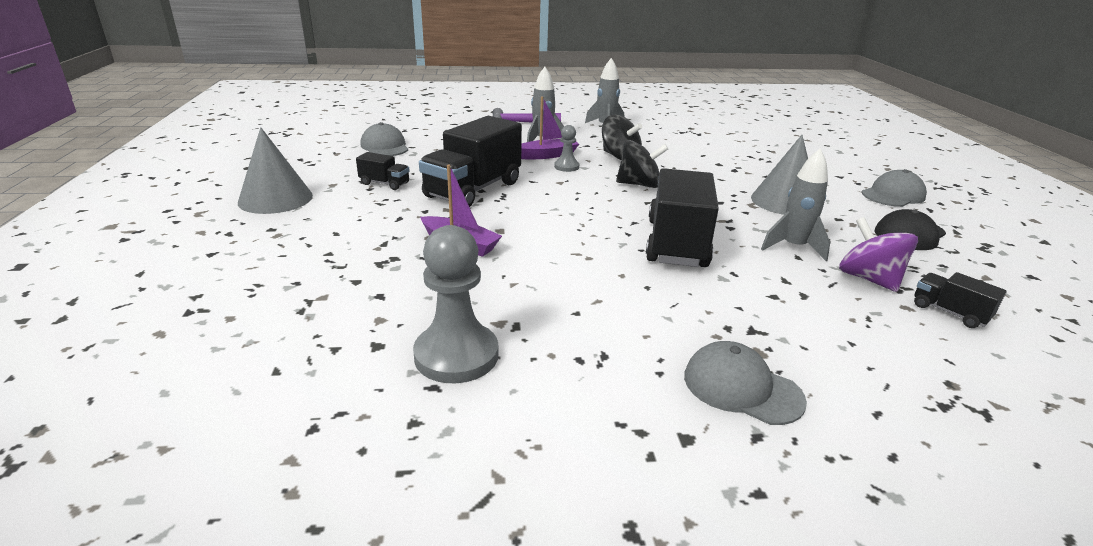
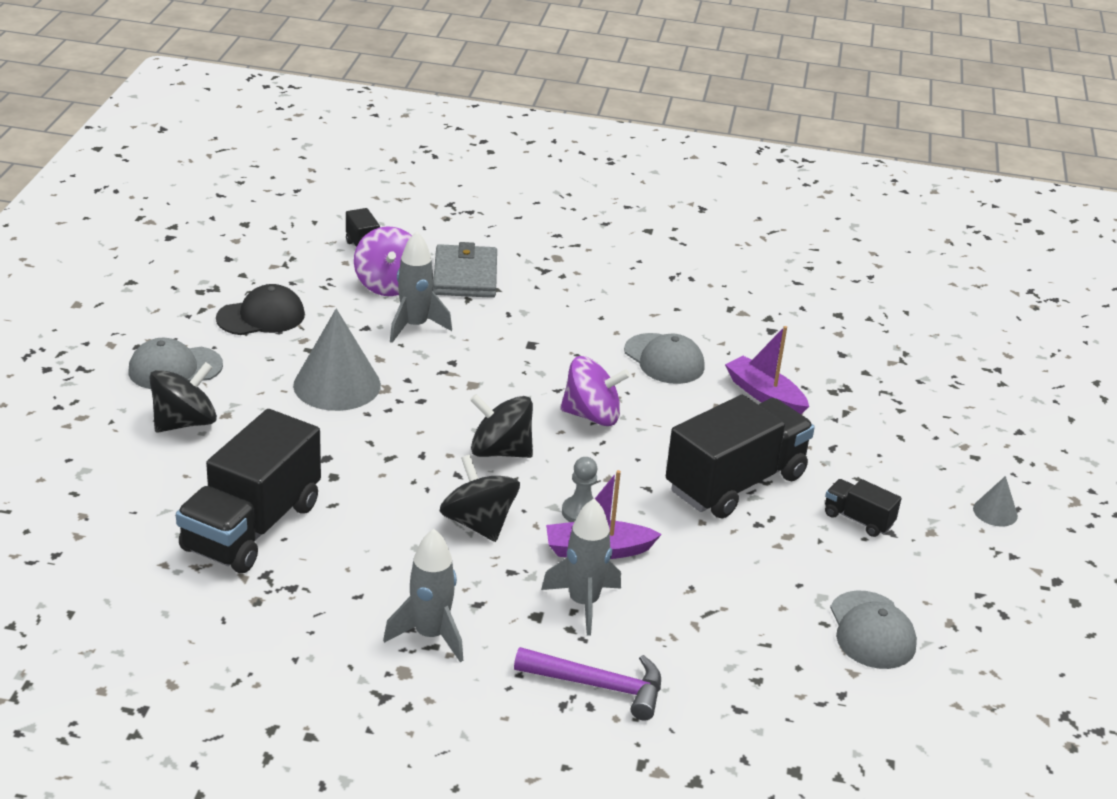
camera: 165 degrees left, 5 degrees up
(275, 199) = (995, 512): grey cone -> grey cone, size x0.48
(456, 355) = (779, 296): grey pawn -> none
(595, 210) = (592, 415): none -> purple spinning top
(676, 243) = (533, 353): black truck -> black truck (252, 527)
(742, 388) = (591, 242): grey cap -> grey cap (664, 359)
(819, 303) = (465, 276): none -> grey wallet
(833, 173) = (185, 422): none -> black spinning top

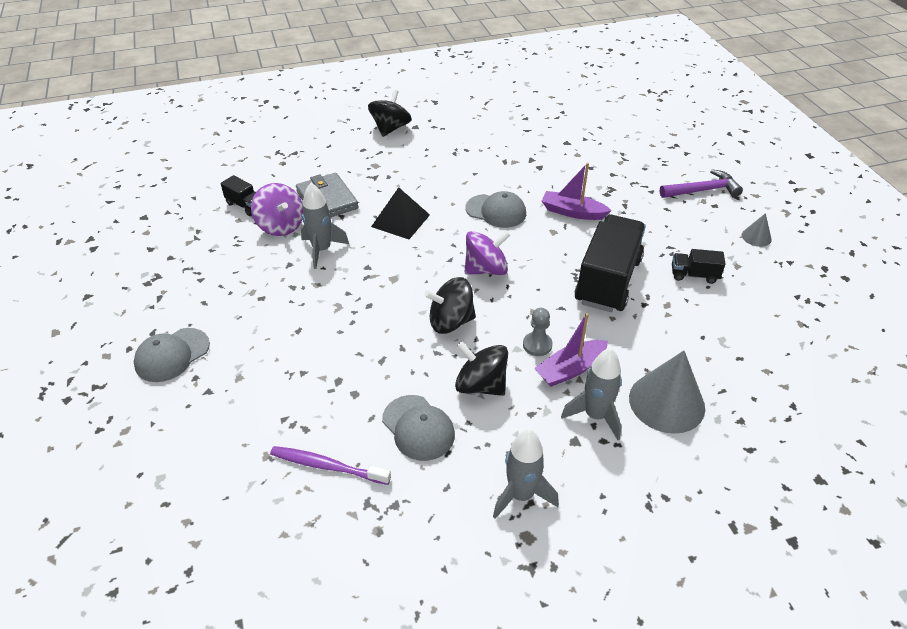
camera: 25 degrees left, 10 degrees up
(185, 422) = (212, 398): black spinning top -> black spinning top (390, 128)
(252, 527) = (327, 466): black truck -> purple toothbrush
(261, 316) = (208, 285): black cap -> none
(337, 385) = (302, 318): grey cone -> grey cone (666, 402)
(534, 328) = (400, 220): none -> black pyramid
(598, 686) = (657, 477): purple hammer -> purple hammer (702, 190)
(871, 631) = (768, 350): grey cap -> grey cap (418, 428)

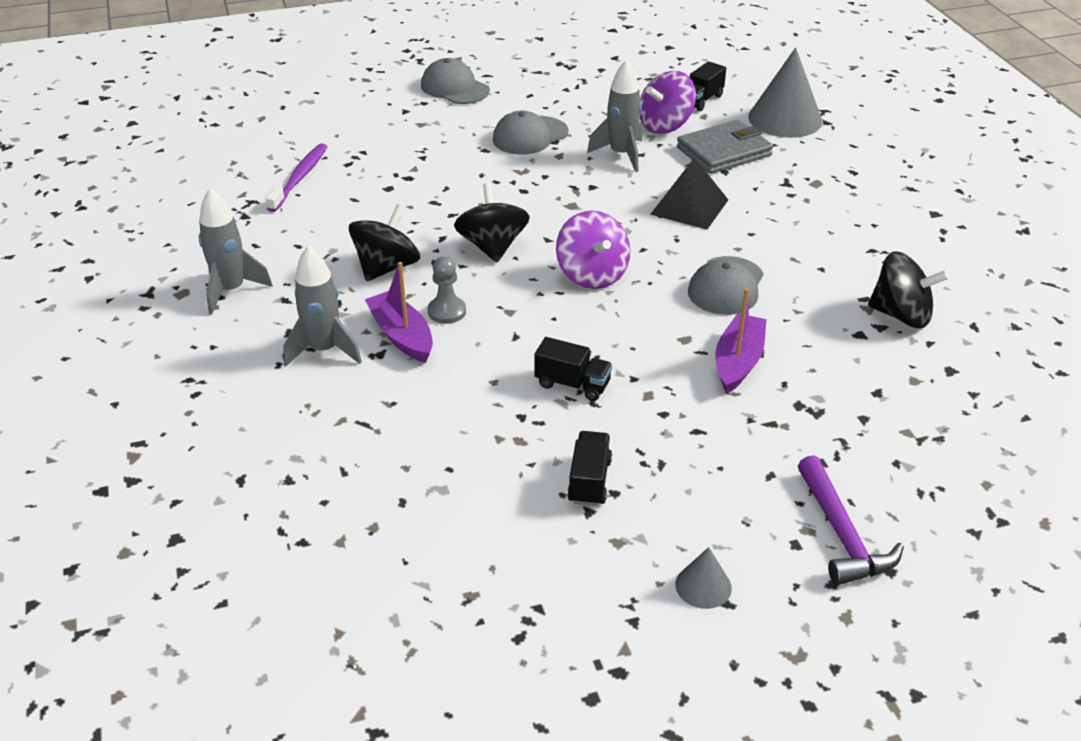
camera: 90 degrees right, 5 degrees down
(390, 128) = (919, 192): black spinning top -> black spinning top (901, 315)
(418, 428) = (334, 227): grey cap -> grey cap (530, 136)
(608, 281) = (572, 384): black truck -> black truck, size x0.46
(666, 402) = (333, 413): grey cone -> grey cone (785, 119)

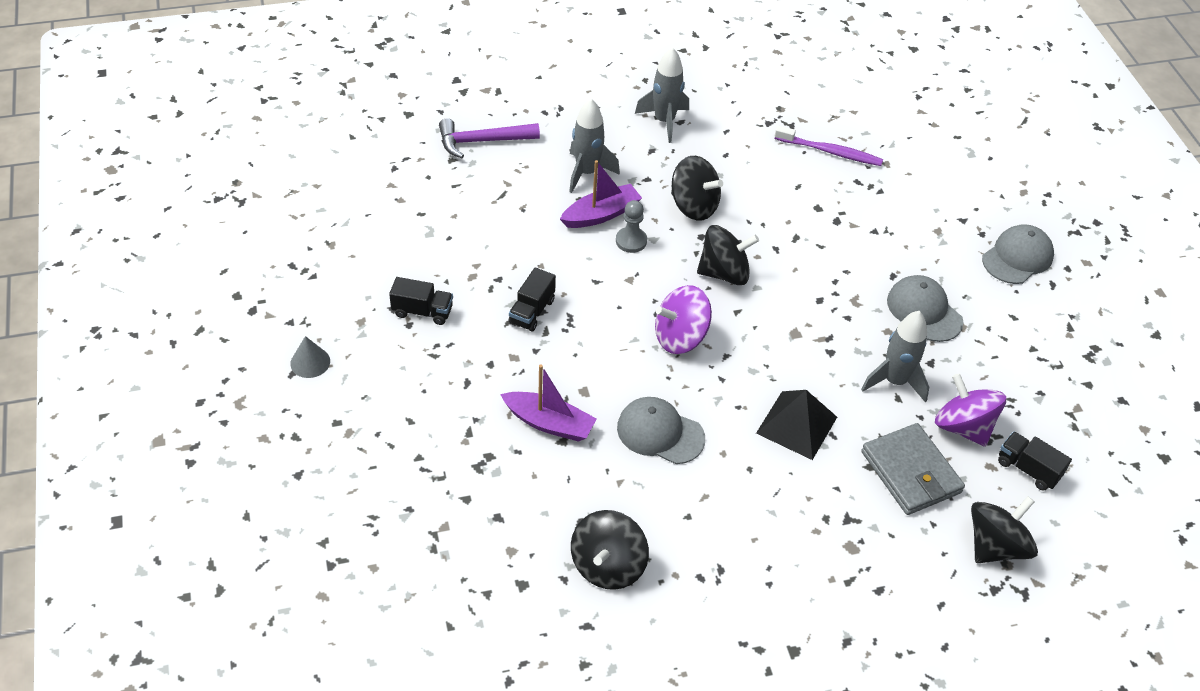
camera: 90 degrees right, 10 degrees up
(785, 119) = (995, 546): grey cone -> black spinning top
(842, 534) = (339, 453): purple hammer -> purple hammer (482, 141)

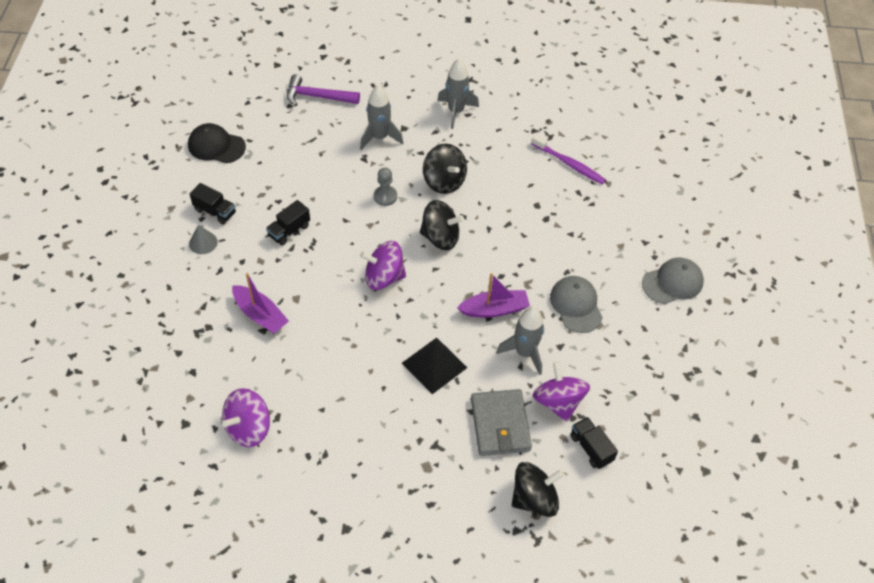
camera: 20 degrees right, 5 degrees up
(310, 362) = (124, 228): grey cone -> grey cone (203, 243)
(381, 230) = (216, 146): none -> black cap
(601, 214) = (374, 171): purple boat -> purple boat (494, 309)
(608, 566) = (248, 428): black spinning top -> purple spinning top
(660, 433) = (333, 343): grey cap -> none

